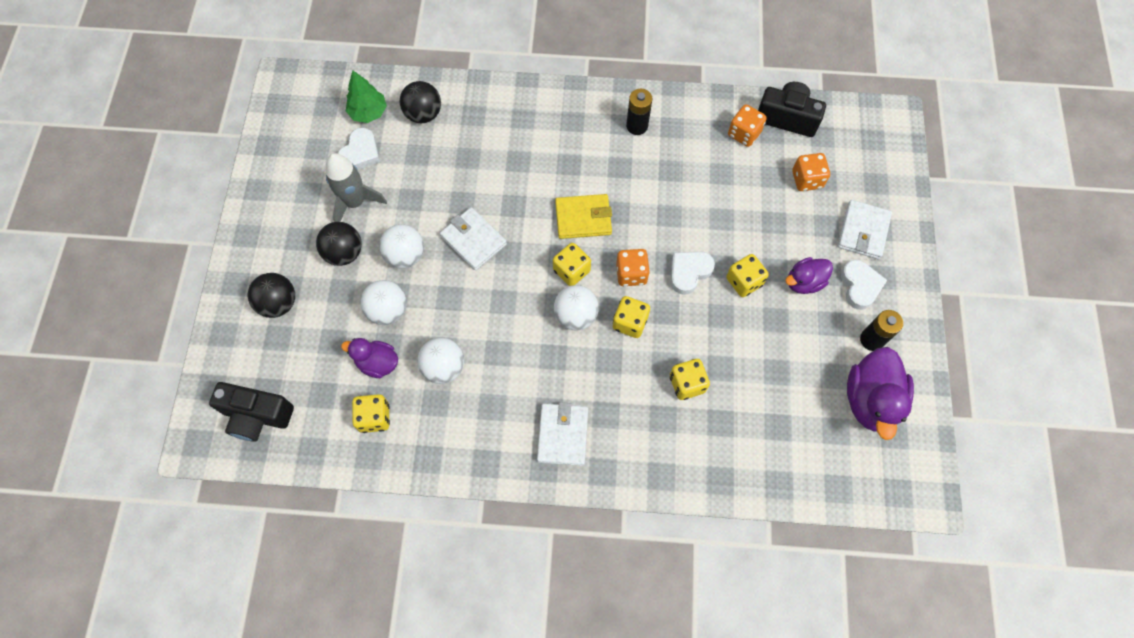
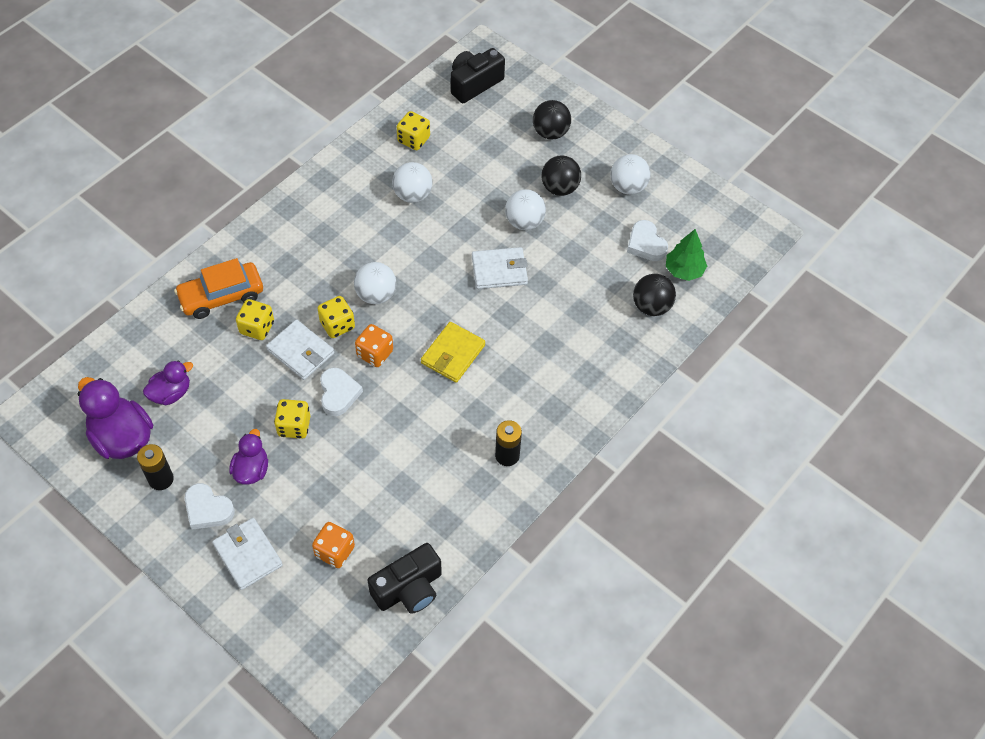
camera: 125 degrees right, 10 degrees down
(355, 202) = (600, 217): grey rocket -> none
(377, 363) = (452, 161): purple duck -> purple duck (171, 393)
(388, 310) = (487, 188): white ball -> white ball (628, 187)
(563, 435) = (298, 231): white wallet -> white wallet (300, 352)
(571, 271) = (415, 316): yellow dice -> none
(683, 441) = (221, 296): none -> orange car
(744, 134) = (425, 537): orange dice -> none

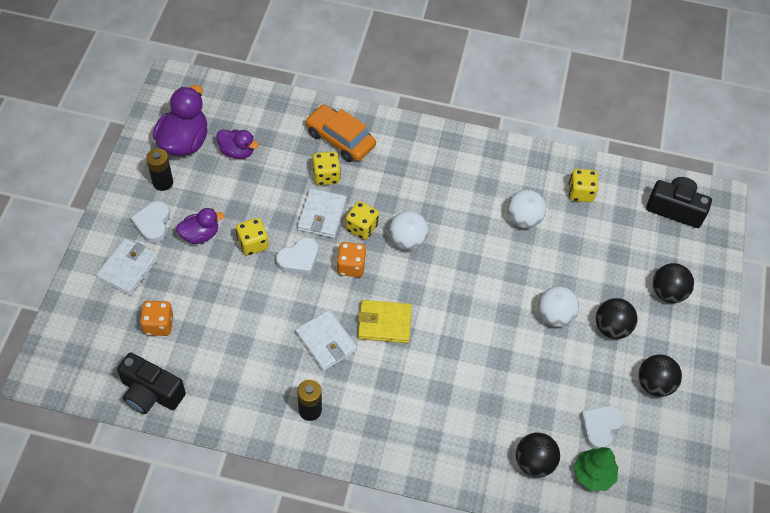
camera: 60 degrees right, 0 degrees up
(499, 270) = (490, 319): white wallet -> white wallet (326, 342)
(628, 187) = (654, 384): white ball -> black ball

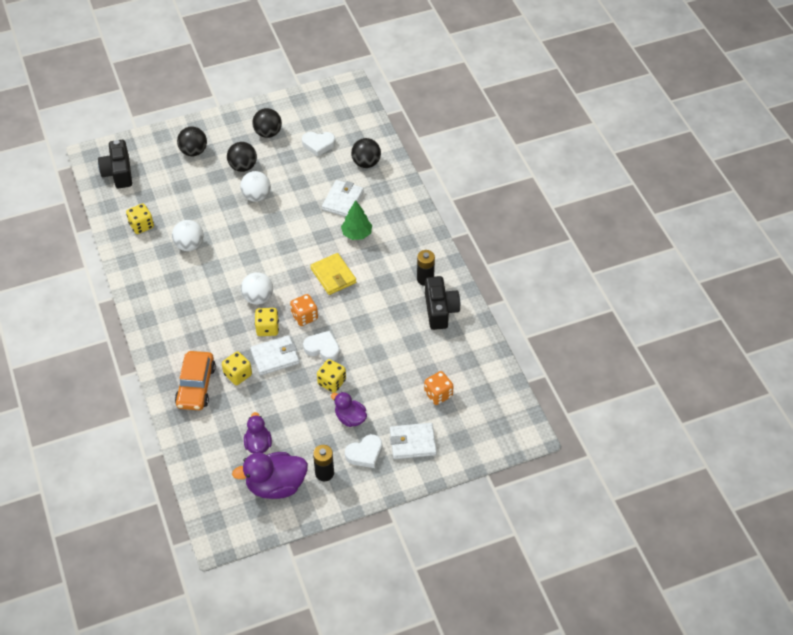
camera: 120 degrees left, 5 degrees down
(151, 393) = (486, 365): black camera -> black camera (440, 310)
(326, 342) = (372, 298): white wallet -> white wallet (343, 200)
(593, 474) = (351, 136): green tree -> green tree (356, 234)

